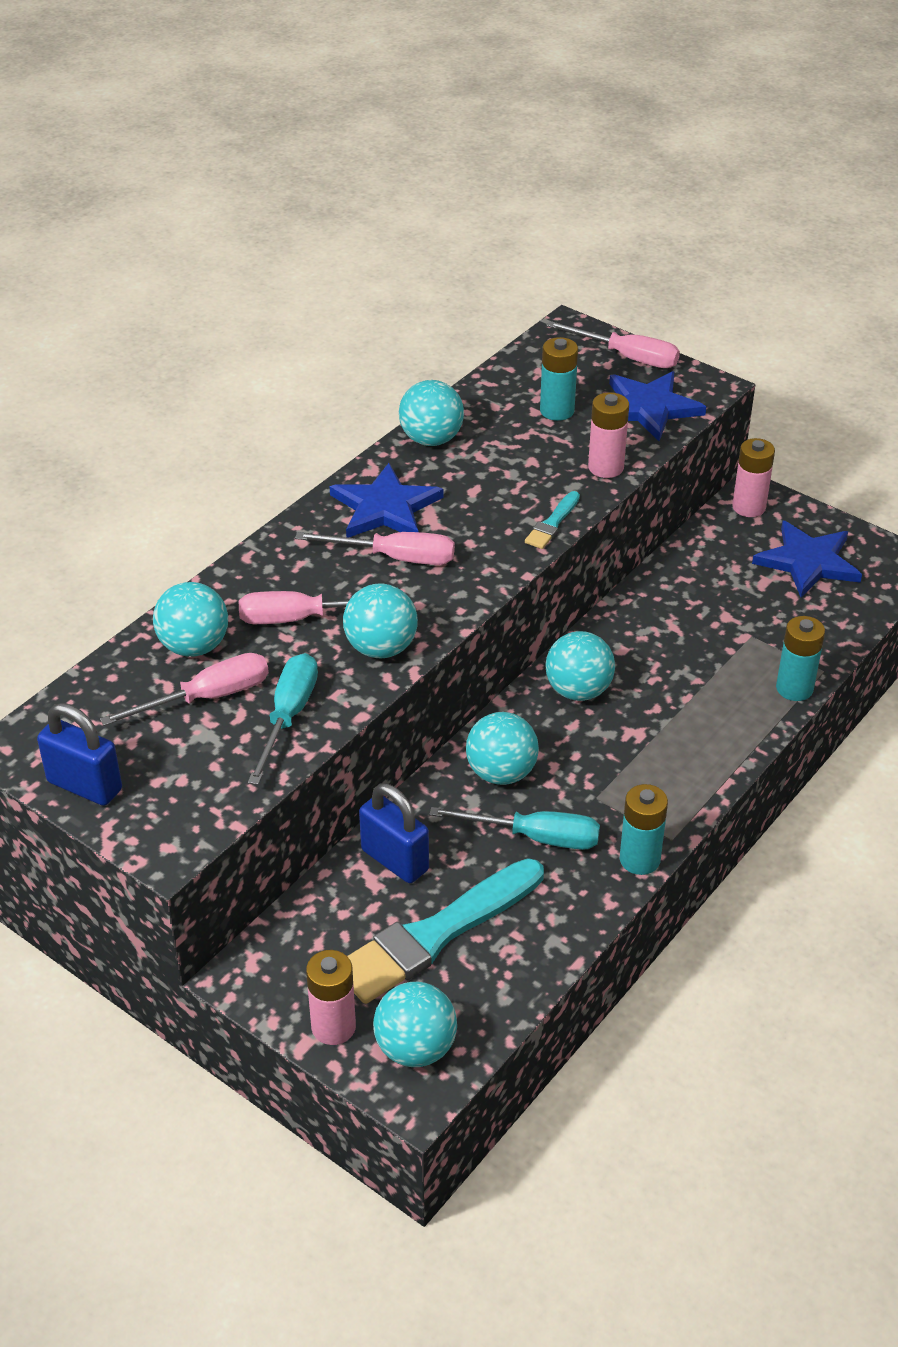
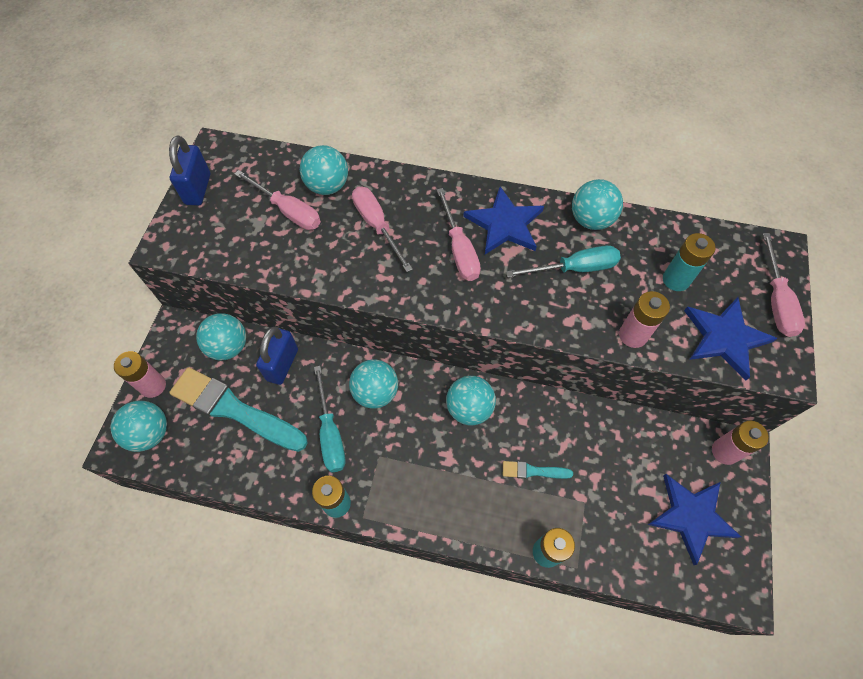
camera: 65 degrees right, 20 degrees up
(288, 716) = (289, 256): turquoise screwdriver -> turquoise screwdriver (574, 268)
(381, 648) = (371, 277): turquoise ball -> turquoise ball (228, 347)
(552, 523) = (548, 325): turquoise brush -> turquoise brush (533, 471)

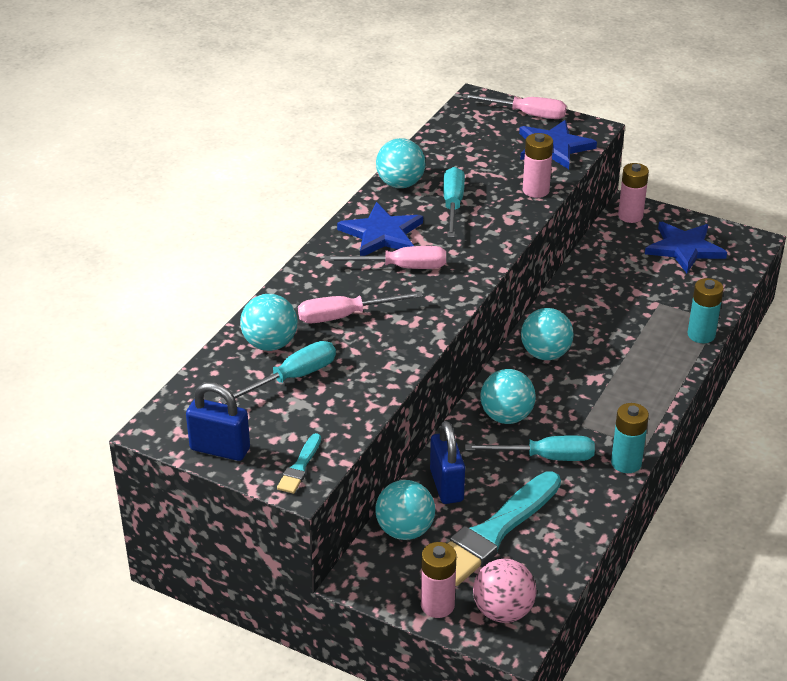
camera: 75 degrees left, 25 degrees down
(150, 433) = (503, 611): turquoise ball -> pink ball
(282, 364) = (446, 486): blue padlock -> blue padlock turned 45 degrees clockwise
(288, 211) = (292, 378): pink screwdriver -> turquoise screwdriver
(533, 471) = (622, 326): turquoise brush -> turquoise brush (300, 467)
(676, 280) = (487, 156): turquoise battery -> none

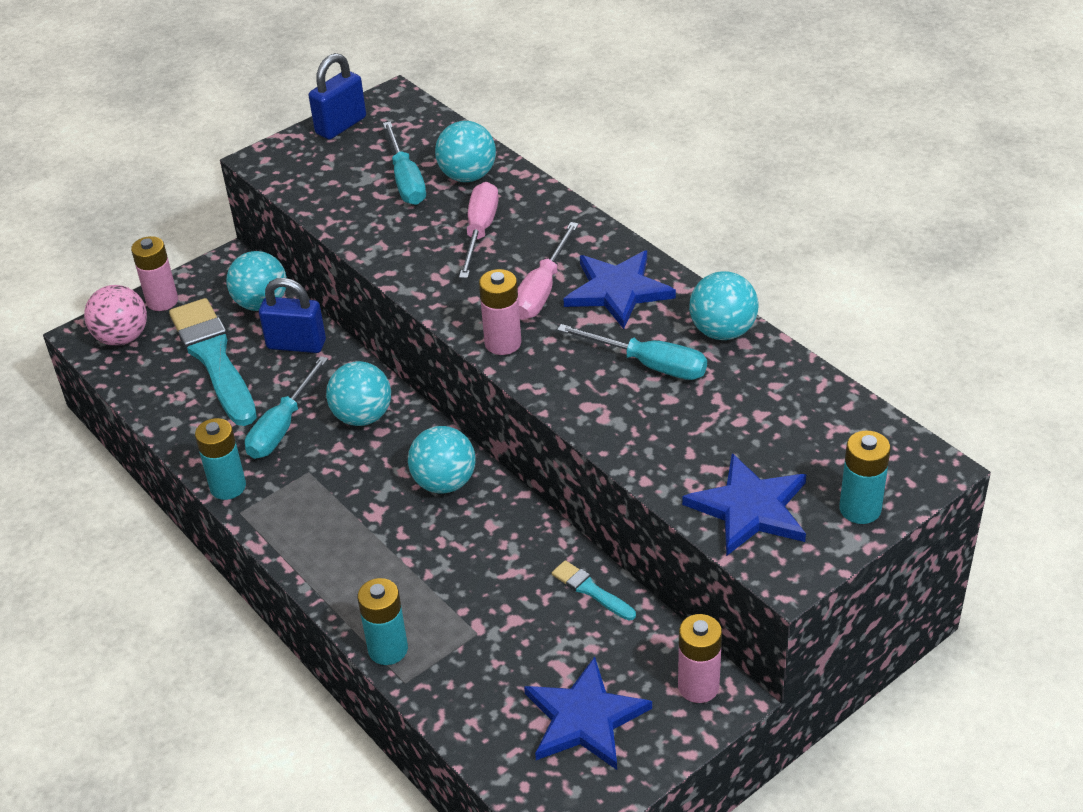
camera: 115 degrees right, 5 degrees up
(300, 467) = (283, 163): turquoise brush -> turquoise brush (591, 590)
(526, 114) = (860, 509): pink screwdriver -> turquoise battery
(535, 190) = (644, 452): pink battery -> pink battery (503, 343)

